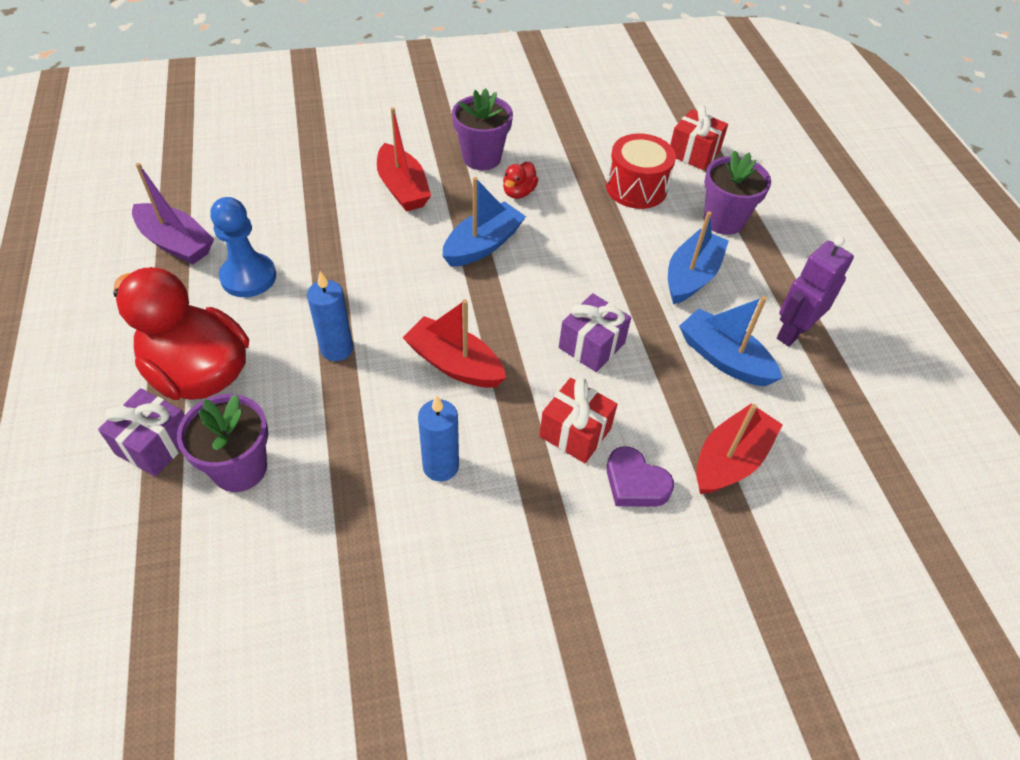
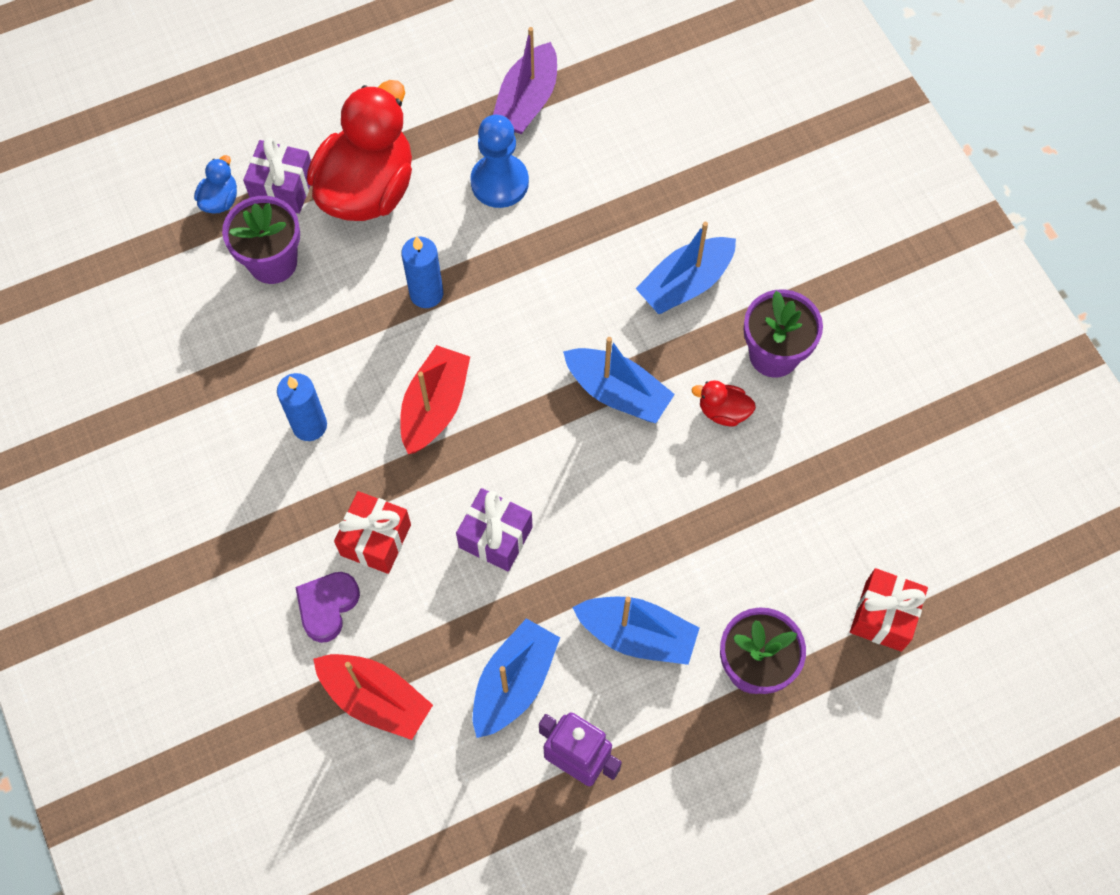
camera: 80 degrees right, 15 degrees up
(135, 507) = (220, 200): none -> blue duck
(403, 188) = (685, 284): red boat -> blue boat
(636, 188) = (781, 549): red drum -> none

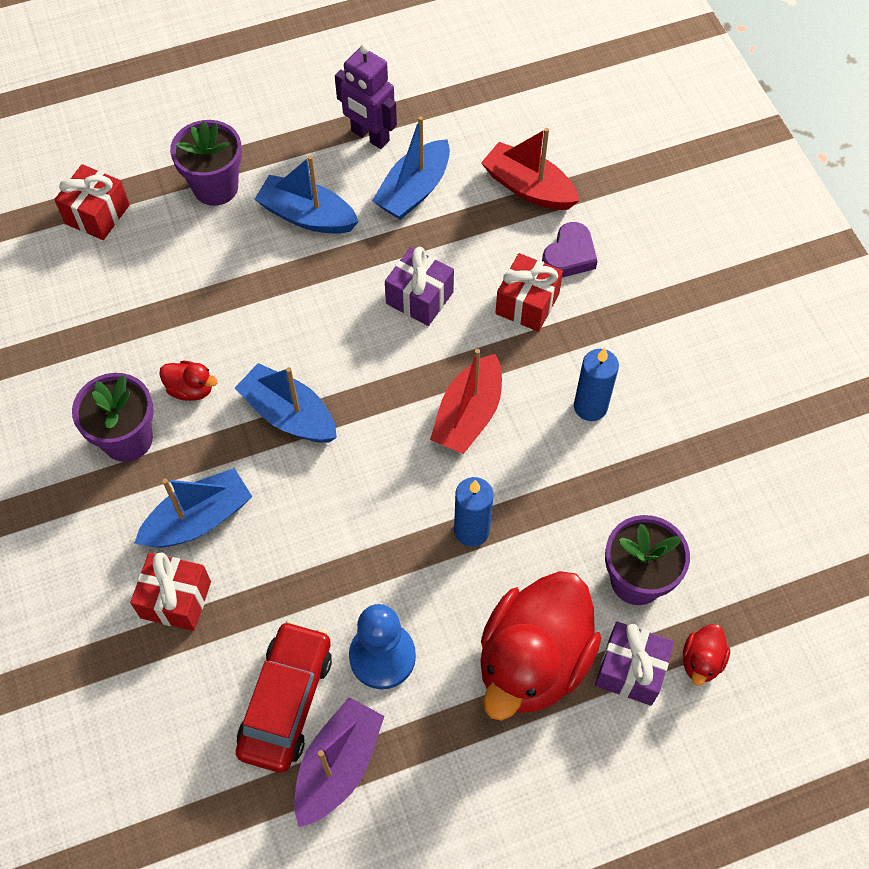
camera: 175 degrees left, 5 degrees down
(220, 200) = (701, 661): blue duck -> red duck
(577, 143) = (286, 701): none -> red car
(690, 213) = (176, 599): none -> red gift

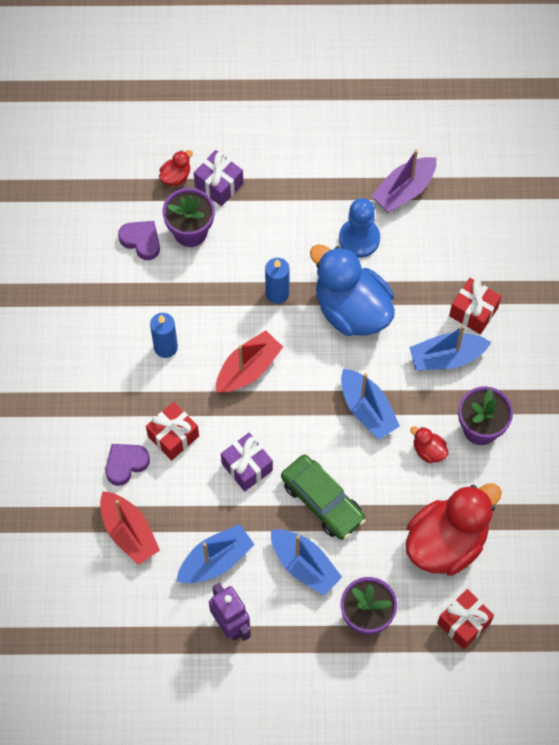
camera: 160 degrees left, 5 degrees up
(286, 701) = (423, 233): red car -> none
(310, 289) = (322, 501): none -> green car
(356, 543) = (352, 309): none -> blue duck
(533, 661) = (272, 208): red duck -> red duck (446, 542)
(699, 541) = (141, 241): none -> purple heart

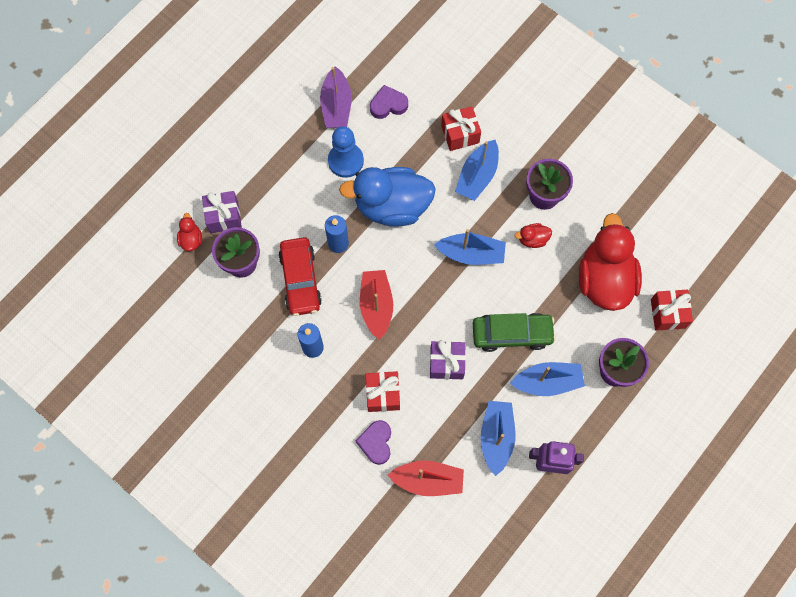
camera: 50 degrees left, 5 degrees up
(141, 241) = (218, 301): purple heart -> purple heart (388, 105)
(217, 289) = (300, 280): none -> red car

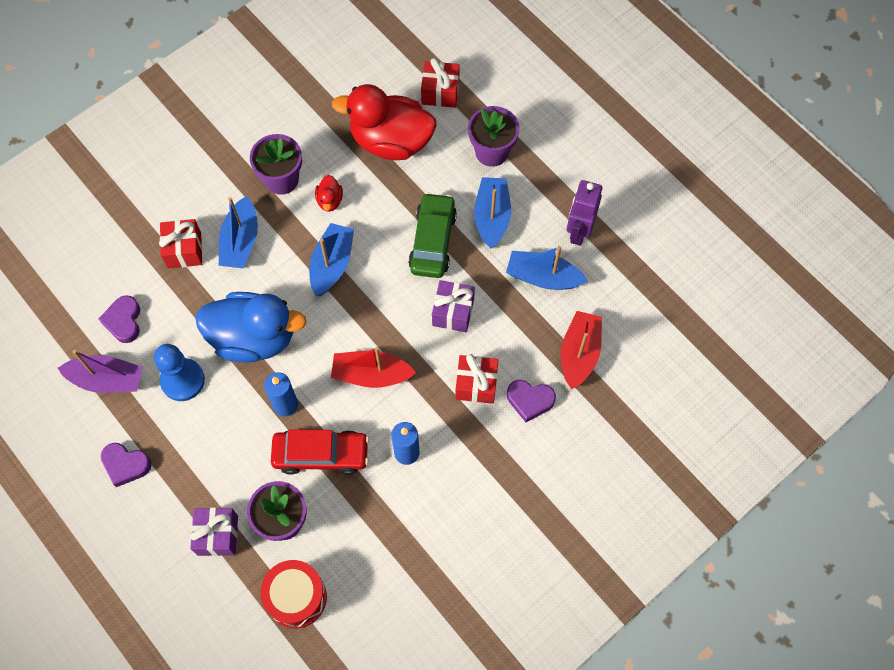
camera: 80 degrees left, 5 degrees down
(183, 285) = (296, 597): none -> red drum
(191, 239) = (237, 580): red duck -> none
(269, 137) = (126, 465): none -> purple heart
(392, 206) = (254, 338): blue duck -> blue duck turned 90 degrees counterclockwise
(477, 176) = (241, 242): blue boat -> blue boat turned 60 degrees clockwise

